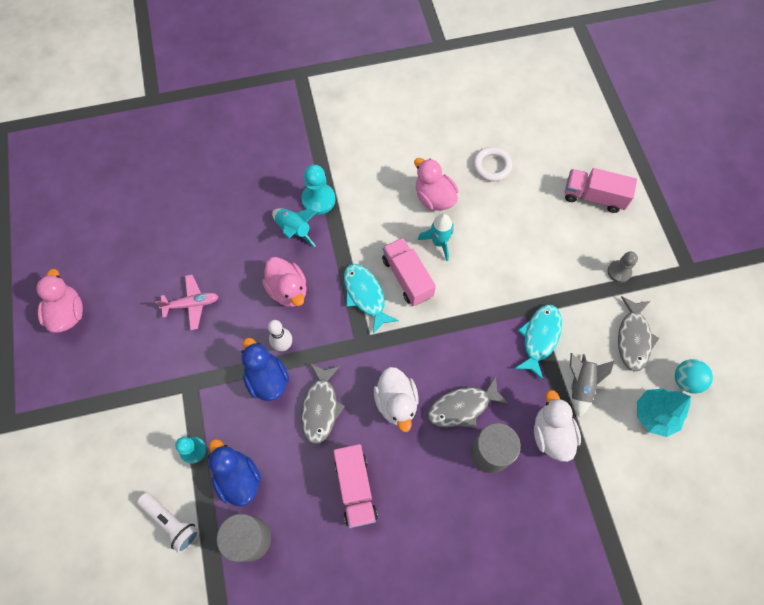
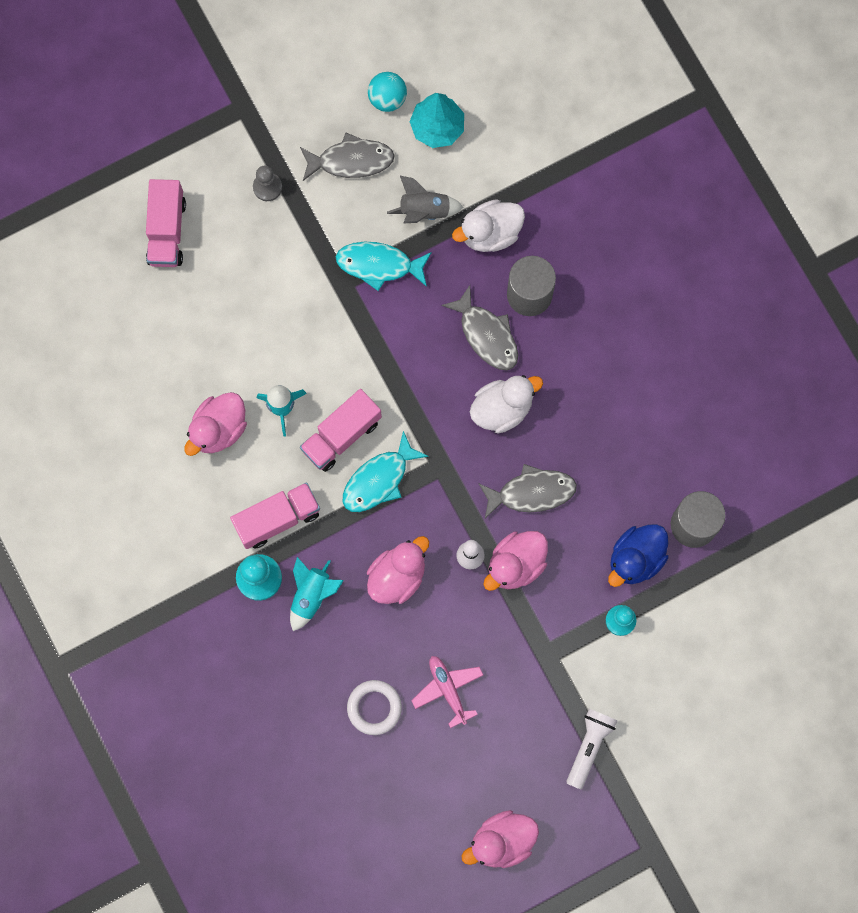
camera: 105 degrees left, 10 degrees up
(172, 522) = (702, 614): white flashlight -> white flashlight (589, 746)
(267, 379) = (515, 564): blue duck -> pink duck
(355, 488) = (609, 428): pink truck -> pink truck (277, 519)
(491, 166) = (151, 366): white ring -> white ring (374, 707)

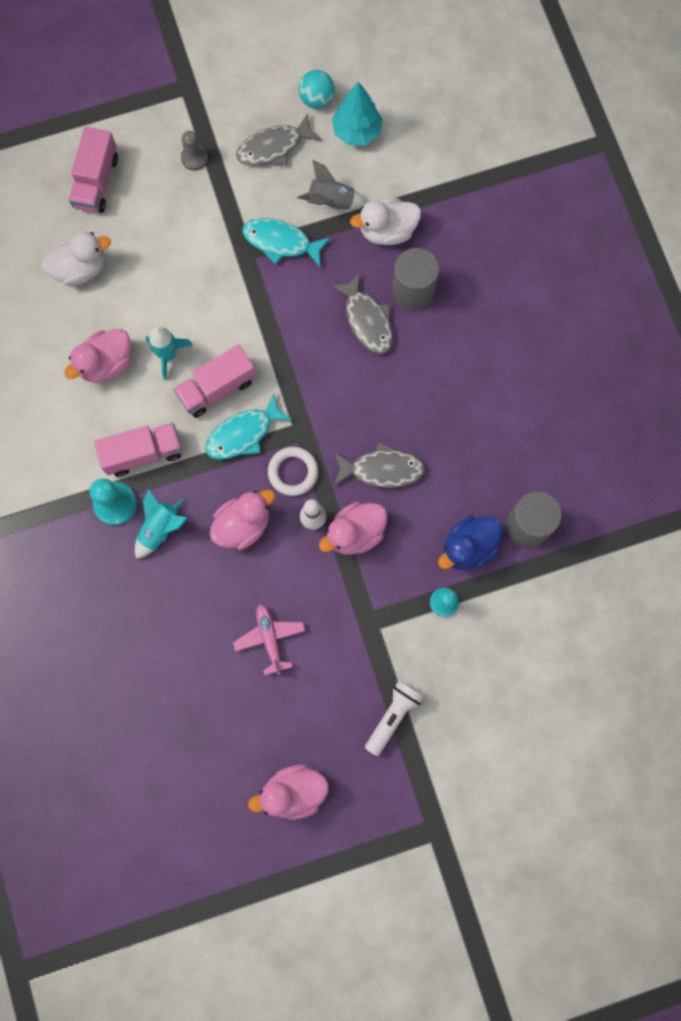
camera: 10 degrees right, 0 degrees up
(351, 161) = (274, 147): grey fish -> grey fish turned 150 degrees clockwise
(374, 707) = (198, 643): white ring -> white ring (293, 472)
(502, 409) = (369, 389): white duck -> white duck (80, 269)

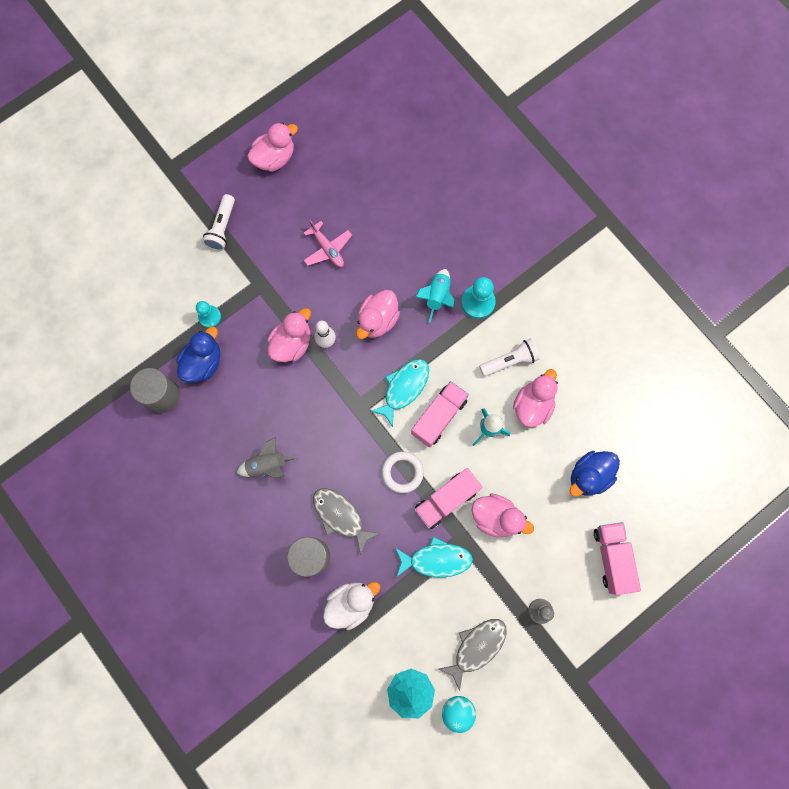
camera: 160 degrees right, 0 degrees up
(80, 269) = (589, 476): white duck -> blue duck
(109, 422) = (509, 361): none -> white flashlight
(143, 453) = (473, 346): pink truck -> pink truck (446, 500)
(199, 262) = (496, 517): none -> pink duck
(293, 472) = (355, 372): white ring -> white ring (402, 472)
(331, 202) = (408, 613): grey rocket -> grey rocket (267, 465)
(382, 469) = (287, 398): grey fish -> none

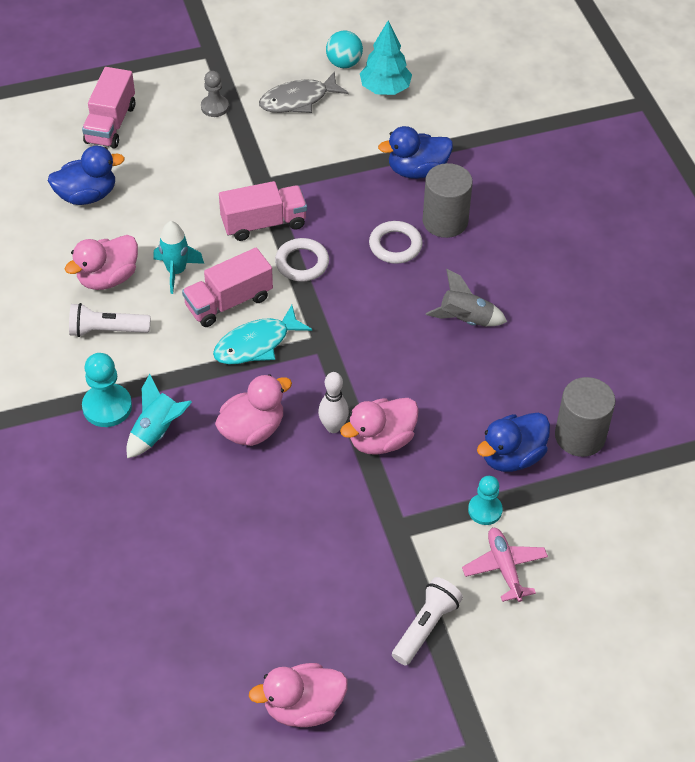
camera: 160 degrees left, 25 degrees down
(327, 249) = (279, 543): pink plane -> pink plane (504, 568)
(341, 516) = (395, 245): grey fish -> white ring
(351, 603) = (417, 170): white duck -> blue duck
(436, 559) = (303, 177): turquoise fish -> none
(496, 517) = (215, 192): pink duck -> none

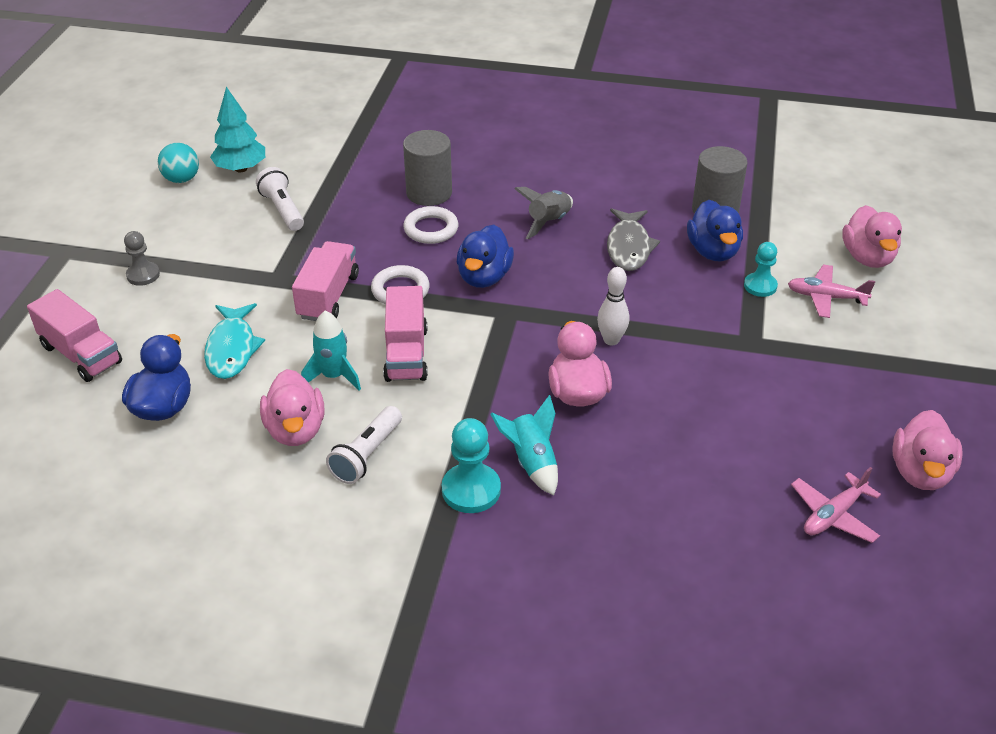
camera: 60 degrees left, 10 degrees down
(214, 655) = (833, 515): none -> pink plane
(256, 344) = (474, 354): turquoise fish -> turquoise fish (232, 349)
(298, 100) = (196, 221): grey fish -> grey fish (629, 247)
(381, 440) = (646, 316): pink duck -> pink duck (867, 257)
(417, 170) = (356, 186): blue duck -> blue duck (484, 277)
(425, 626) = (865, 364): white flashlight -> white flashlight (282, 210)

